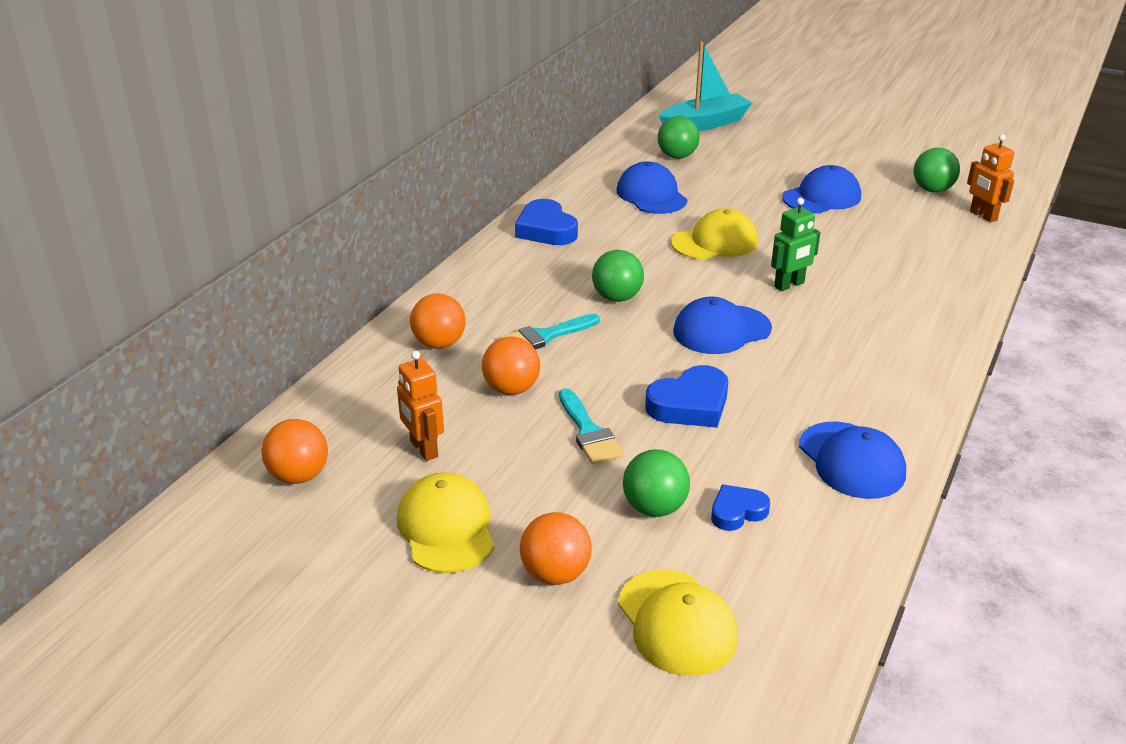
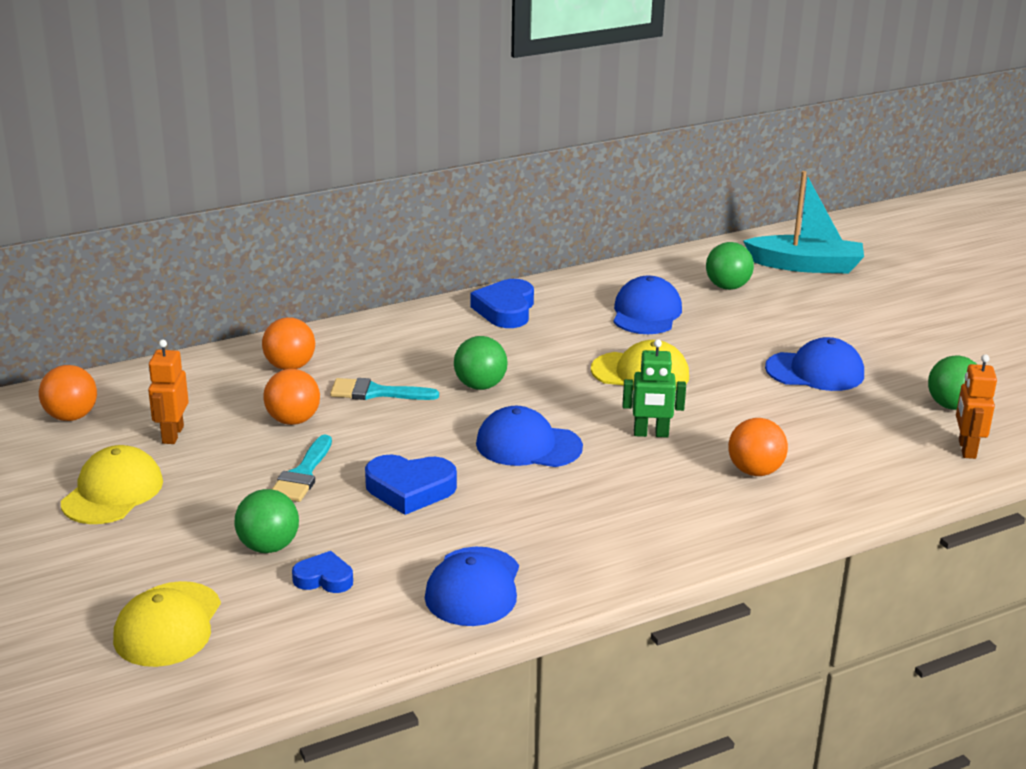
camera: 35 degrees right, 5 degrees down
(555, 574) = (137, 555): orange ball -> orange ball (755, 471)

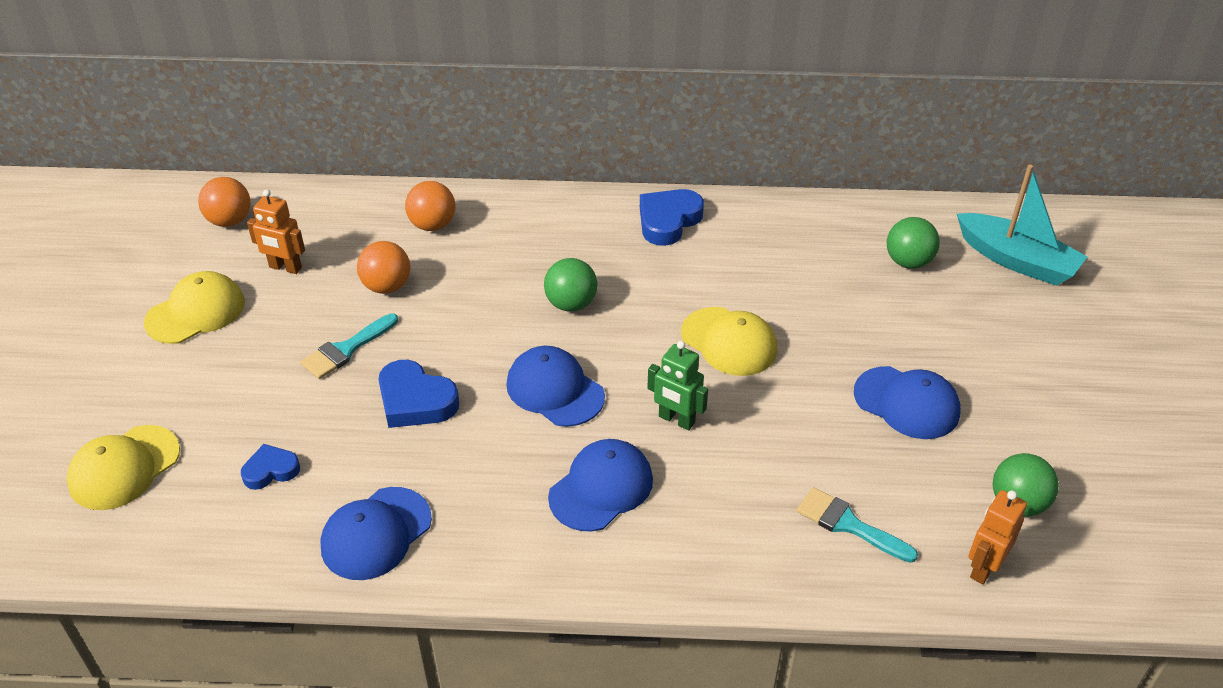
camera: 30 degrees right, 15 degrees up
(172, 435) = (285, 267): orange robot -> orange robot turned 105 degrees counterclockwise
(268, 547) = (258, 418): green ball -> none
(324, 578) = (271, 470): blue heart -> blue heart turned 60 degrees counterclockwise
(376, 392) = (477, 280): turquoise brush -> turquoise brush (848, 524)
(646, 313) = (798, 268): blue cap -> blue cap (601, 488)
(755, 471) = (736, 505): orange ball -> none

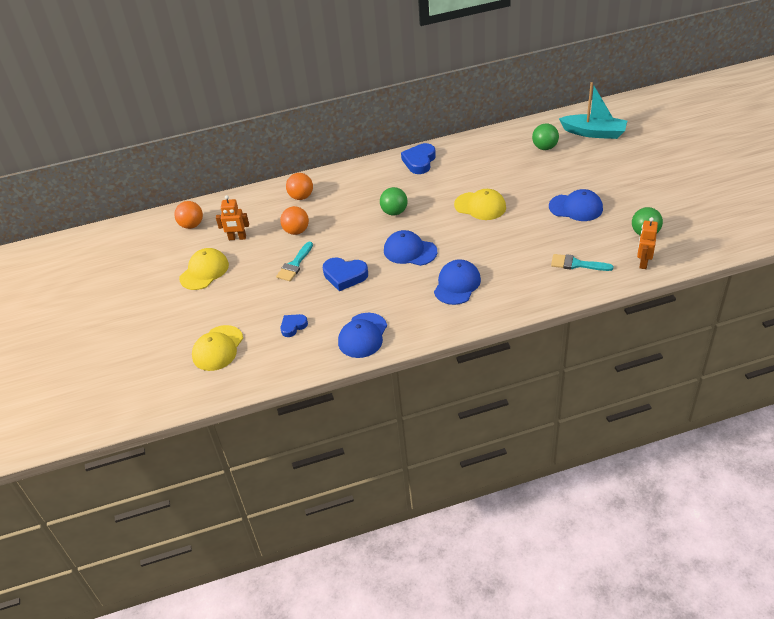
camera: 15 degrees left, 0 degrees up
(676, 420) = (475, 246): green robot -> none

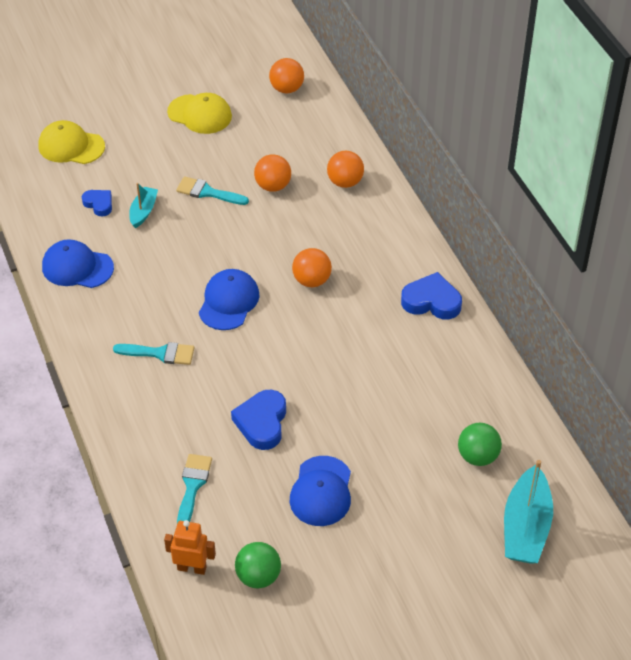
camera: 80 degrees right, 5 degrees up
(237, 238) = (261, 133): orange robot -> none
(307, 299) = (143, 211): none -> turquoise boat
(345, 276) = (183, 241): blue heart -> blue heart (262, 423)
(394, 212) = (311, 280): green ball -> orange ball
(457, 284) = (160, 353): blue cap -> turquoise brush
(480, 206) = (325, 375): yellow cap -> none

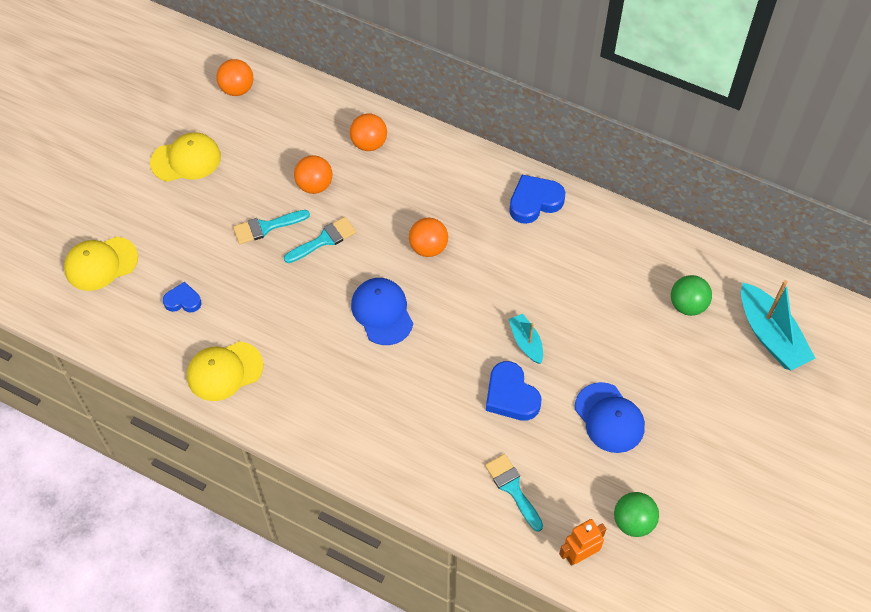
camera: 40 degrees left, 10 degrees up
(77, 267) = (224, 371): blue cap -> yellow cap
(143, 211) = (229, 281): turquoise boat -> turquoise boat (526, 342)
(160, 353) = (373, 397): turquoise brush -> turquoise brush (324, 240)

